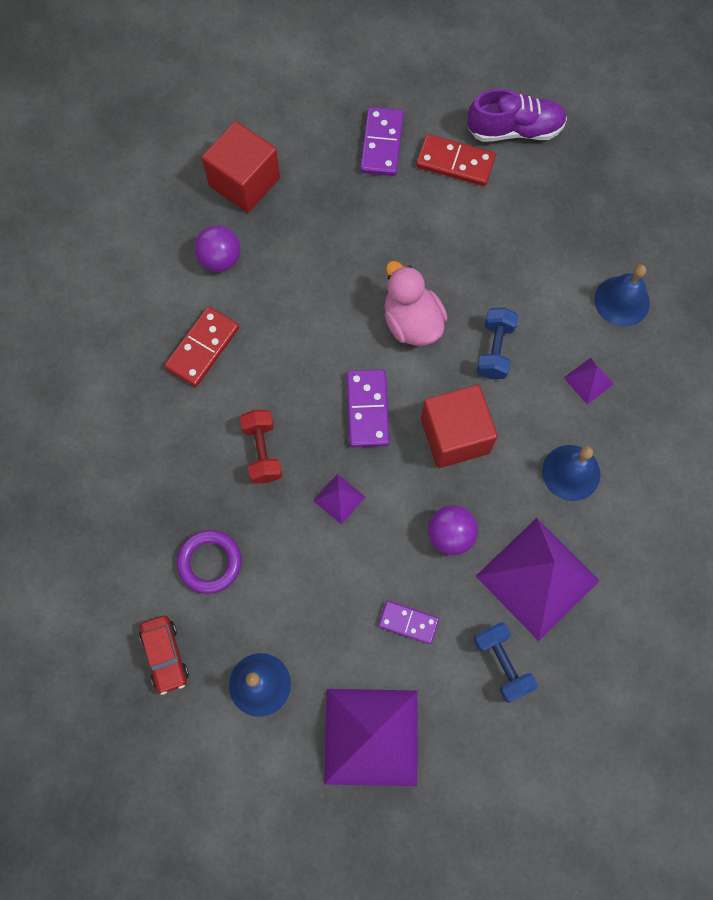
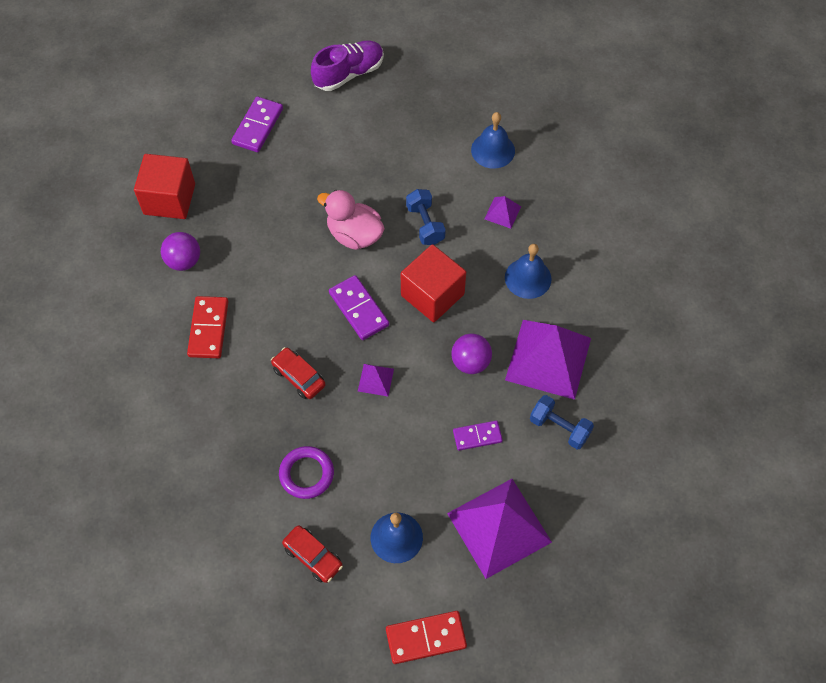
camera: 30 degrees left, 10 degrees down
(262, 451) = (299, 377): red dumbbell -> red car
(381, 144) = (257, 126): purple domino -> purple domino turned 45 degrees clockwise
(455, 162) = (319, 114): red domino -> red domino (426, 638)

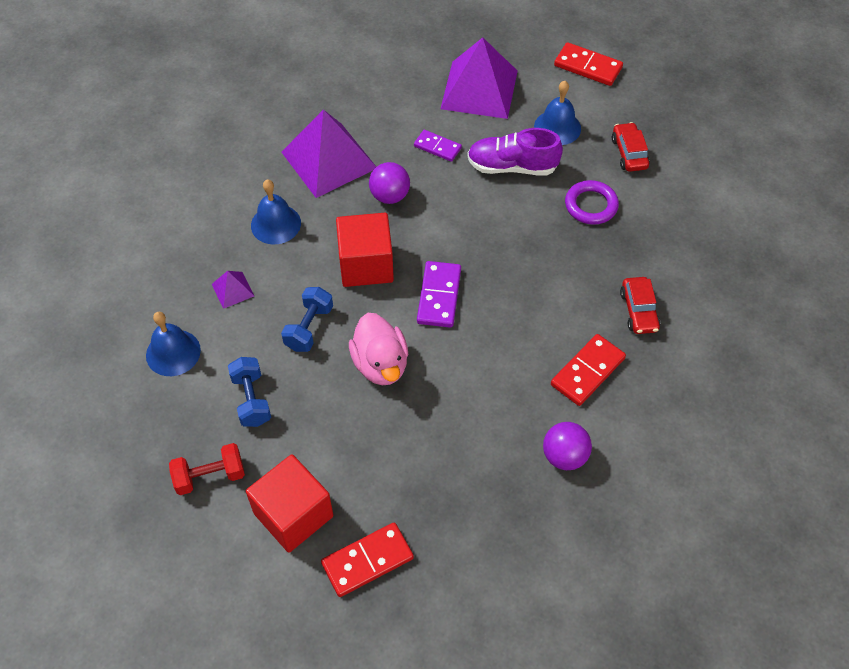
camera: 140 degrees left, 5 degrees down
(169, 199) = (530, 540): red cube -> red cube (293, 514)
(257, 126) = (367, 561): purple domino -> red domino
(299, 377) = (539, 277): red car -> red car (638, 311)
(349, 74) = (212, 553): purple shoe -> purple shoe (512, 167)
(376, 379) = (477, 233): purple pyramid -> none
(391, 105) = (210, 476): none -> red dumbbell
(559, 428) = (373, 115): blue dumbbell -> blue dumbbell (251, 399)

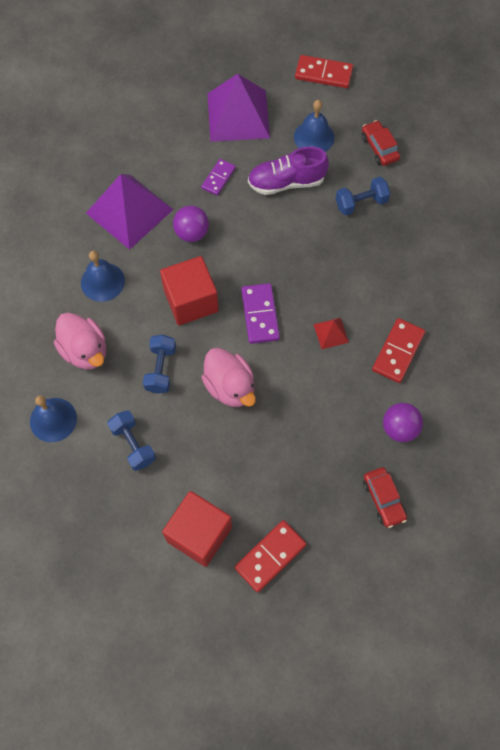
camera: 15 degrees left, 10 degrees up
(210, 476) = (120, 519): red dumbbell -> none
(232, 290) = (85, 351): purple pyramid -> pink duck
(437, 147) = (218, 178): purple domino -> purple domino turned 75 degrees counterclockwise
(514, 334) = (331, 333): none -> red pyramid
(591, 205) = (361, 203): purple ring -> blue dumbbell
(638, 311) = (424, 289): red car -> red car (383, 499)

